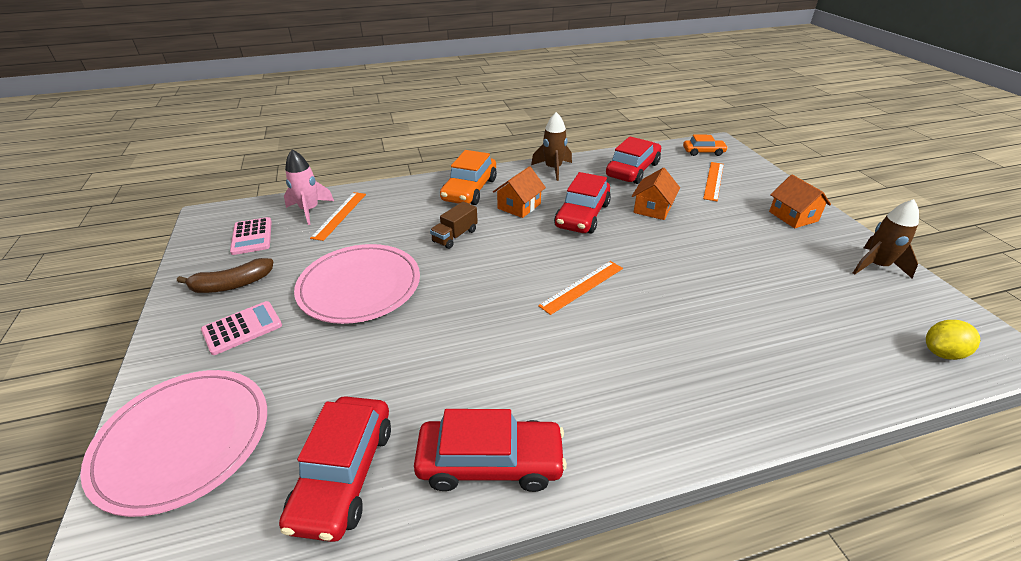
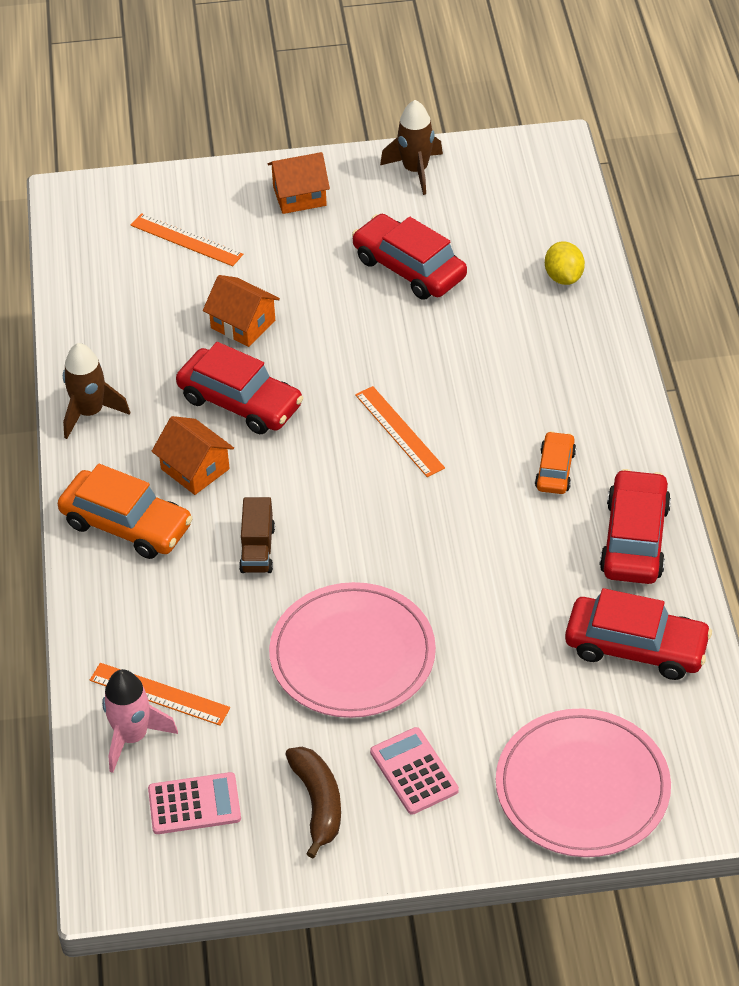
camera: 80 degrees left, 10 degrees up
(455, 236) = (257, 549): brown truck -> brown truck turned 45 degrees clockwise
(632, 170) = (124, 318): red car -> red car (409, 268)
(703, 152) = (93, 223): orange car -> orange car (555, 470)
(942, 353) = (551, 189): yellow lemon -> yellow lemon (563, 277)

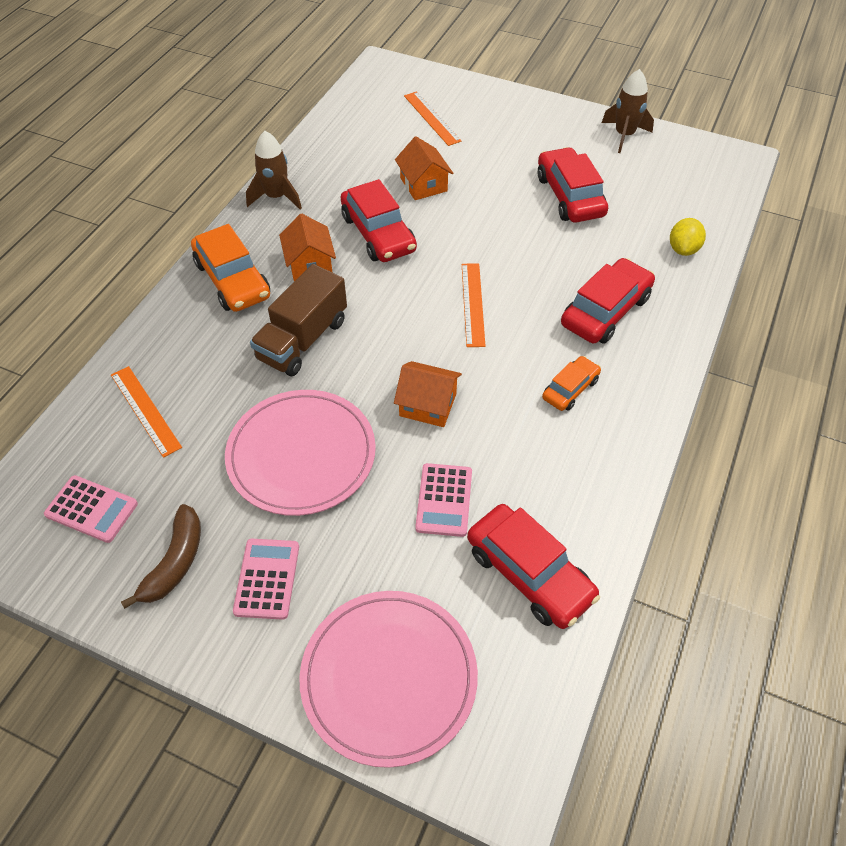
camera: 30 degrees right, 5 degrees up
(132, 737) = (99, 432): pink rocket -> none
(257, 549) = (302, 340): brown truck -> brown truck, size x1.67
(299, 196) = (529, 120): orange house -> orange house (428, 405)
(516, 626) = (444, 500): none -> pink calculator
(634, 539) = (595, 478): red car -> red car (605, 311)

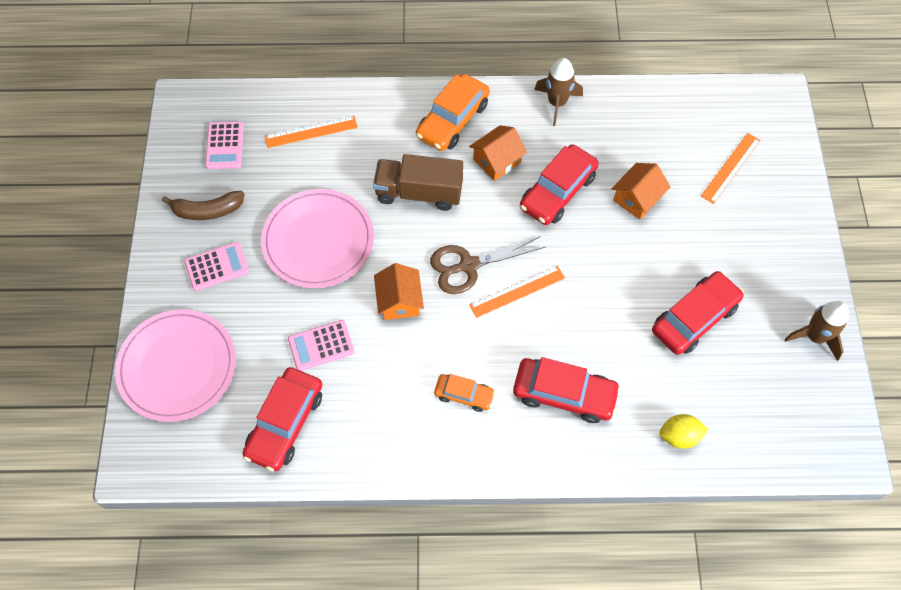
camera: 65 degrees right, 10 degrees up
(145, 410) = (311, 132): orange ruler -> orange ruler turned 45 degrees clockwise
(420, 331) = (468, 265): none -> brown scissors

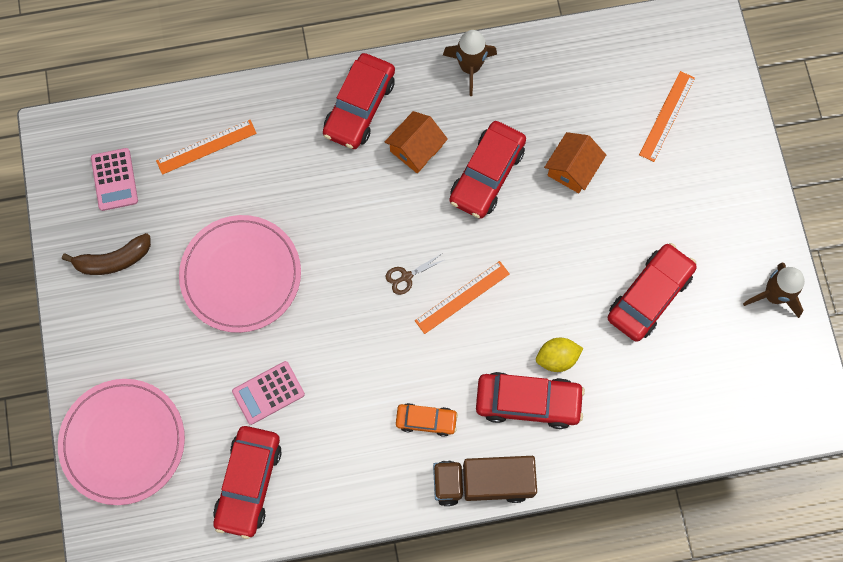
camera: 10 degrees left, 10 degrees up
(217, 267) = (138, 323): pink calculator -> none
(399, 301) = (341, 329): orange house -> none
(419, 192) = (338, 200): brown truck -> brown truck (482, 482)
(452, 120) = (359, 107): orange car -> red car
(468, 265) = (406, 276): brown scissors -> brown scissors, size x0.50
(679, 436) = (649, 426): yellow lemon -> yellow lemon (557, 358)

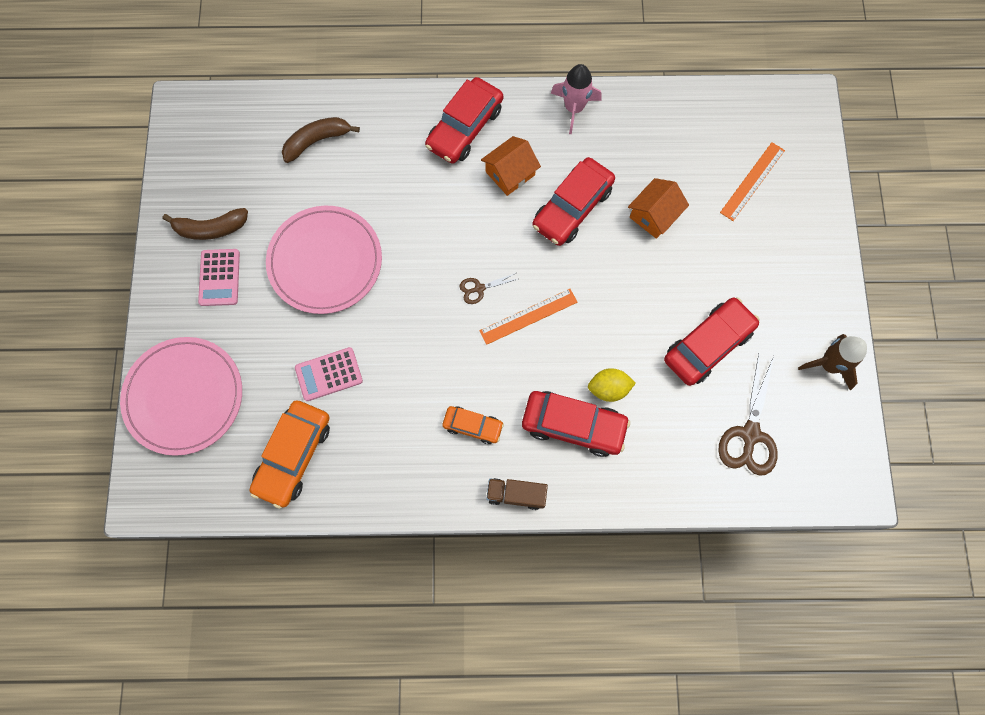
camera: 10 degrees right, 0 degrees up
(114, 179) = (227, 156): pink calculator -> pink calculator (219, 277)
(206, 147) = (317, 141): orange ruler -> brown banana
(248, 483) = (293, 455): red car -> orange car
(470, 67) = (574, 108): brown rocket -> pink rocket
(482, 482) = (516, 494): brown truck -> brown truck, size x0.60
(706, 380) = (750, 434): none -> brown scissors

